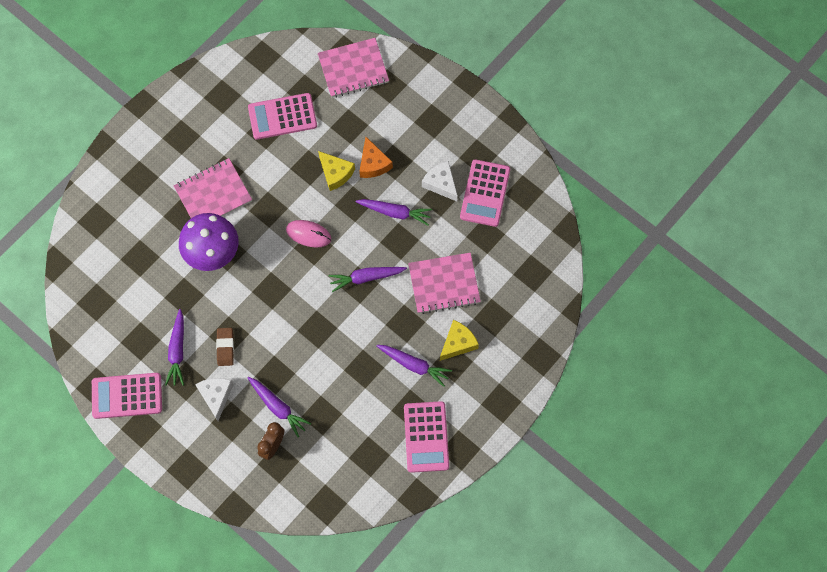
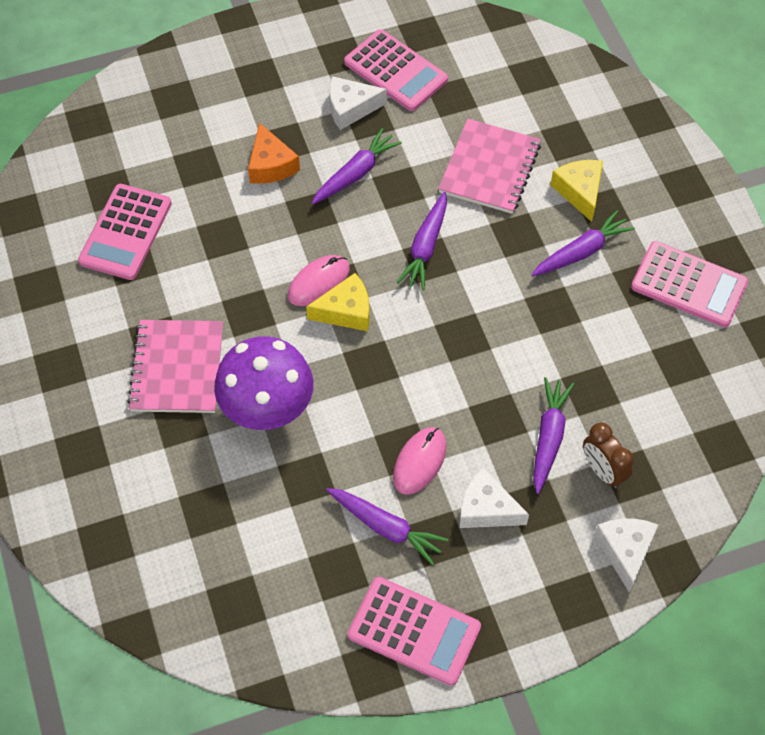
camera: 60 degrees left, 10 degrees down
(127, 396) = (414, 631): pink calculator -> pink calculator turned 90 degrees counterclockwise
(225, 347) = (419, 462): brown eraser -> pink mouse
(230, 480) = (625, 551): none -> white cheese
(278, 407) = (548, 437): purple carrot -> purple carrot turned 60 degrees counterclockwise
(335, 173) = (253, 211): yellow cheese -> yellow cheese (346, 311)
(353, 69) = (121, 124): pink notebook -> none
(373, 164) = (271, 165): orange cheese -> orange cheese turned 60 degrees clockwise

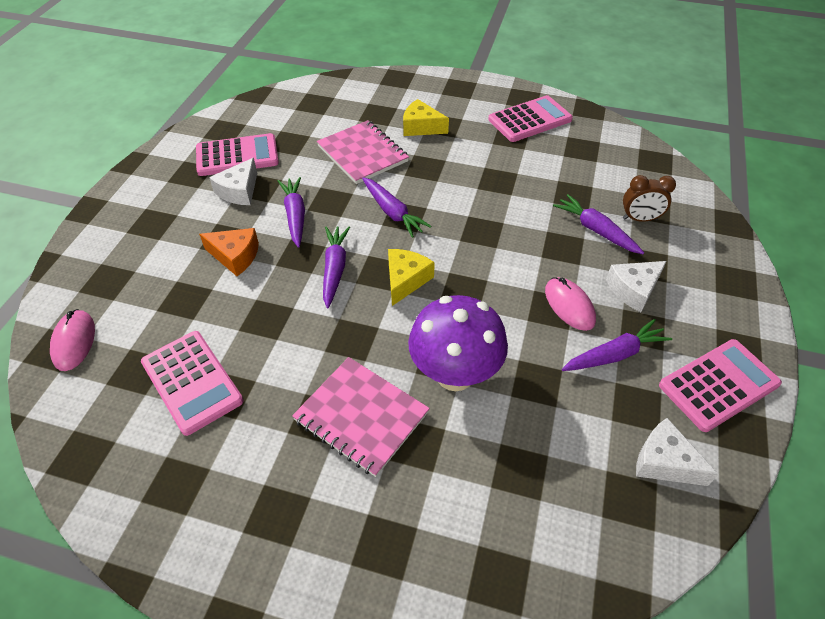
camera: 55 degrees left, 10 degrees down
(319, 282) = (366, 282): pink mouse -> pink mouse (74, 341)
(581, 252) = (466, 148): purple carrot -> purple carrot (334, 269)
(625, 551) = (708, 239): white cheese -> white cheese (664, 462)

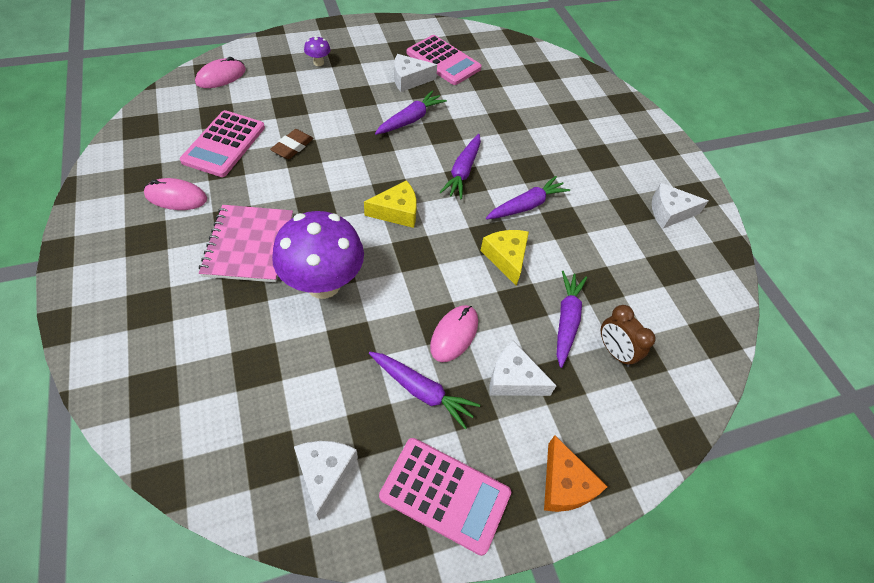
camera: 50 degrees right, 5 degrees up
(142, 247) = (318, 63): none -> purple mushroom
(235, 256) = (346, 109): orange cheese -> orange cheese (564, 484)
(237, 460) = (176, 197): none -> pink mouse
(251, 322) = (292, 147): none -> brown eraser
(334, 269) = (375, 166): purple carrot -> purple carrot (526, 205)
(362, 154) = (512, 124): pink notebook -> none
(421, 127) = (580, 144): yellow cheese -> yellow cheese (506, 258)
(530, 120) = (669, 212): pink calculator -> white cheese

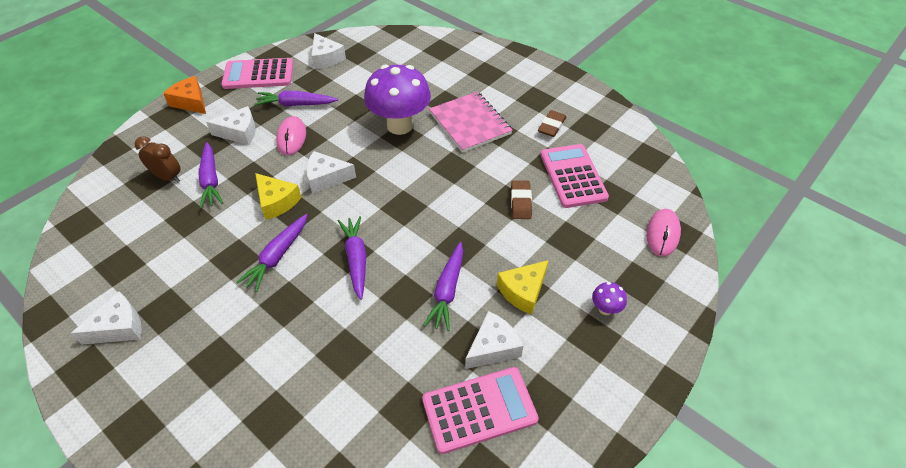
camera: 155 degrees right, 5 degrees down
(176, 197) = (551, 126): pink mouse -> brown eraser
(397, 212) = (388, 194): yellow cheese -> yellow cheese (523, 291)
(443, 61) = (479, 410): pink calculator -> pink calculator turned 150 degrees clockwise
(444, 259) = (326, 178): none -> white cheese

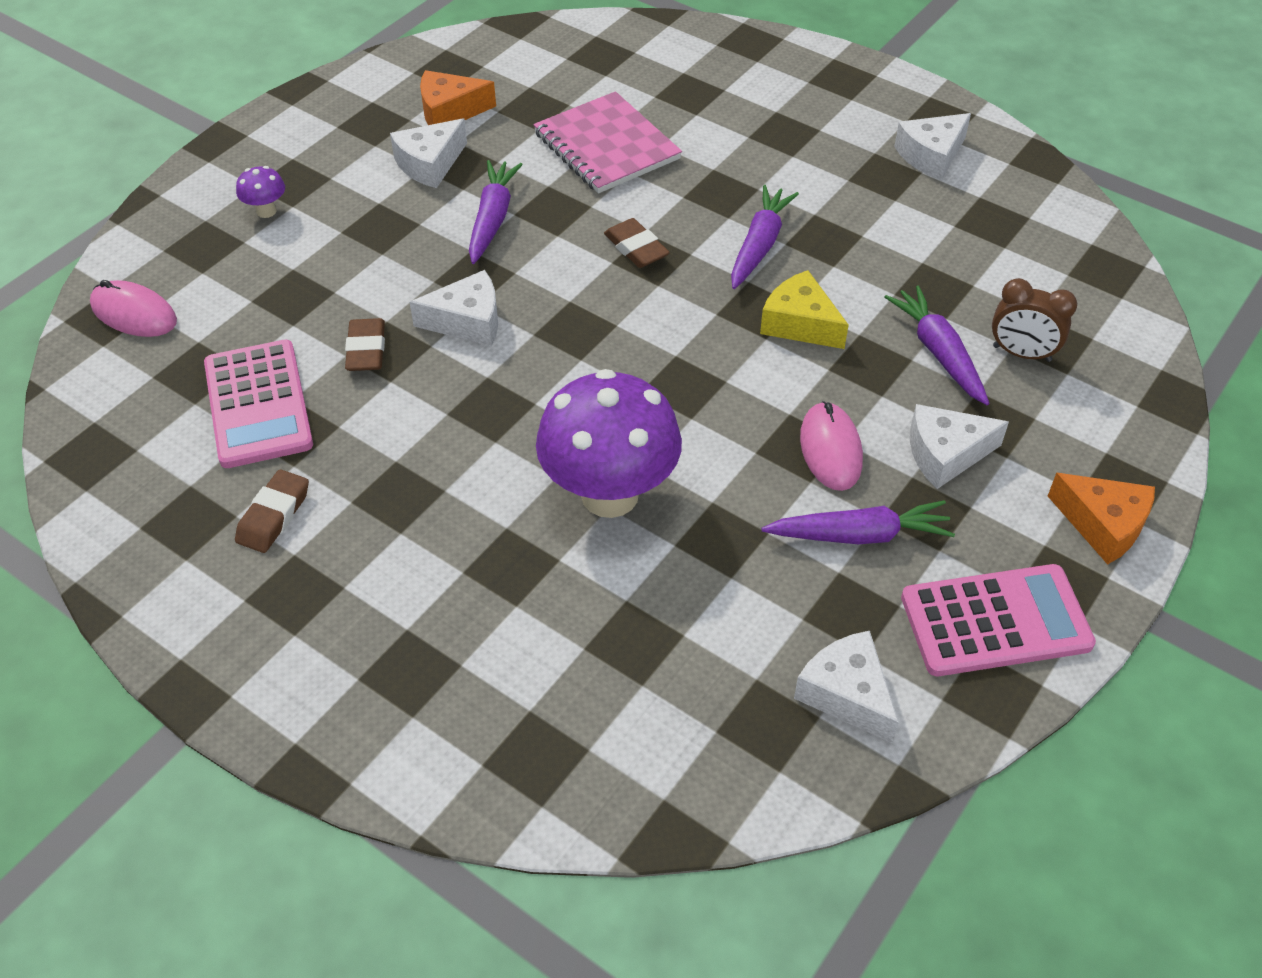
camera: 175 degrees right, 0 degrees up
(326, 178) = (728, 371): white cheese -> white cheese (467, 321)
(356, 259) = (636, 248): purple carrot -> brown eraser
(470, 123) = (455, 510): pink notebook -> pink notebook (606, 146)
(479, 410) = (450, 111): pink calculator -> orange cheese
(523, 291) = (381, 224): yellow cheese -> none
(662, 234) = (134, 313): pink mouse -> pink mouse turned 75 degrees counterclockwise

